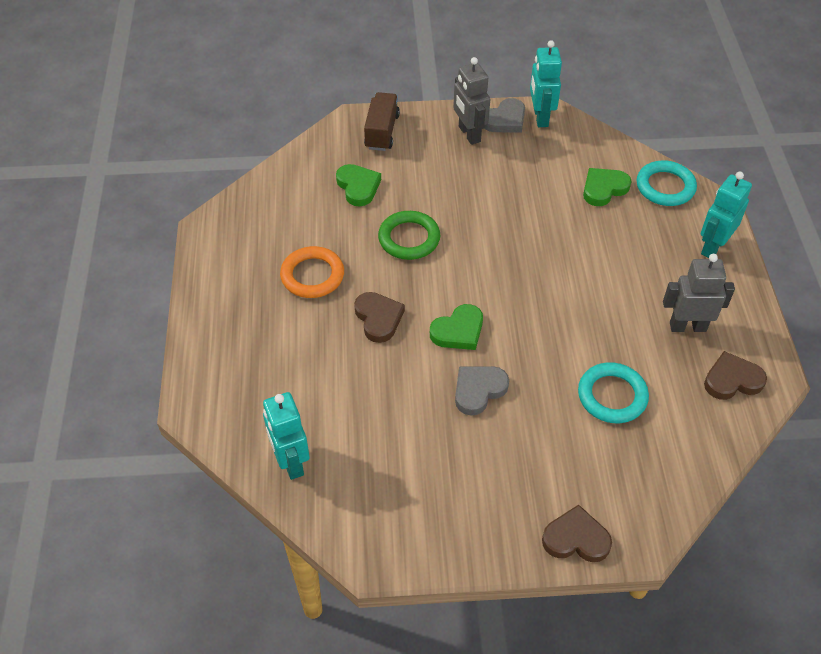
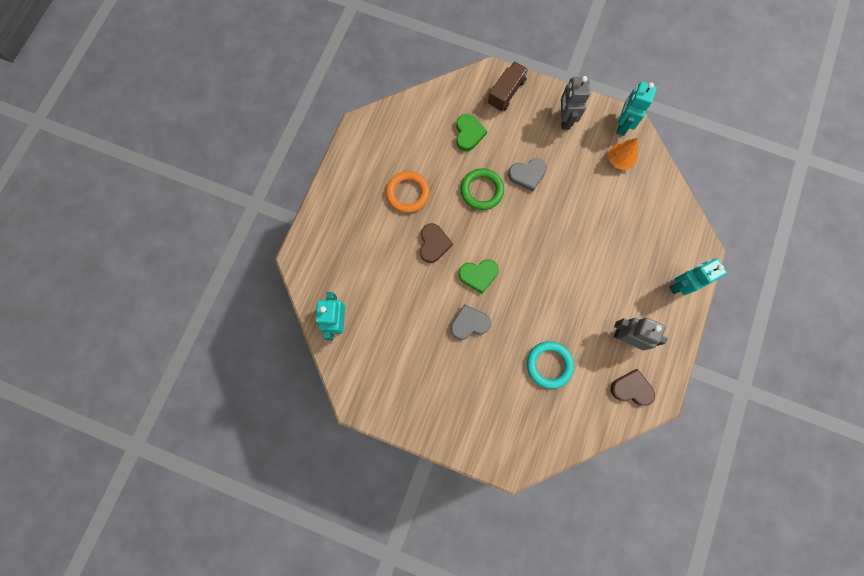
camera: 25 degrees right, 25 degrees up
(505, 120) = (596, 117): grey heart -> grey heart (527, 175)
(559, 151) = (619, 160): none -> orange tree
(576, 539) = (475, 447): brown heart -> none
(604, 189) = (633, 205): green heart -> none
(665, 187) = (677, 222): turquoise ring -> none

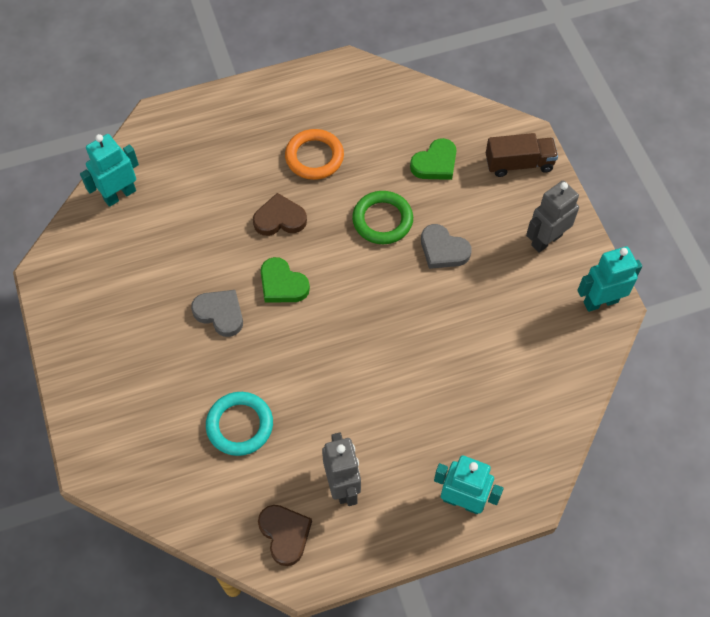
camera: 50 degrees right, 15 degrees down
(433, 244) = (280, 219): brown heart -> brown heart turned 150 degrees counterclockwise
(619, 160) = (554, 328): orange tree -> none

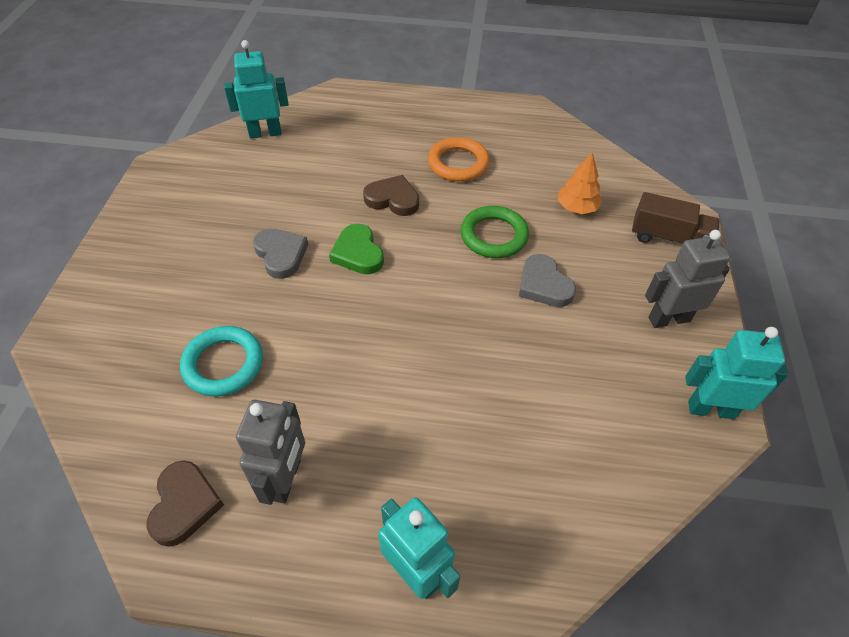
camera: 25 degrees right, 10 degrees down
(435, 163) = (576, 208): green heart -> orange tree

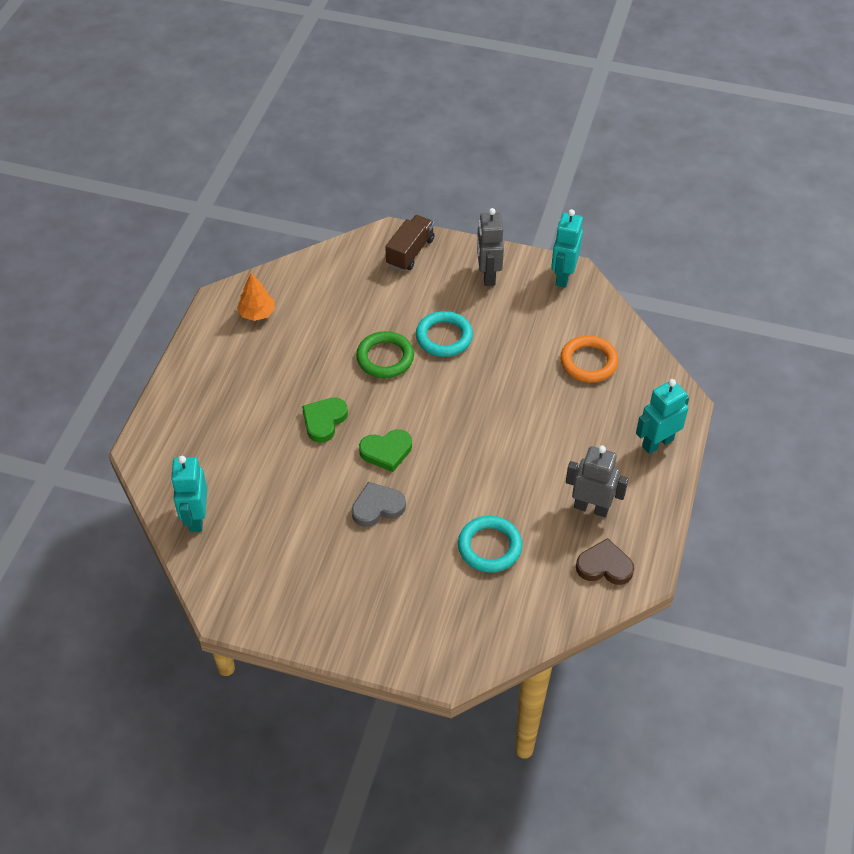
camera: 80 degrees left, 0 degrees up
(393, 199) = (324, 421): brown heart -> green heart
(458, 163) = (287, 367): orange ring -> orange ring (588, 362)
(544, 285) = (444, 337): grey heart -> turquoise ring
(576, 208) = (364, 298): orange tree -> orange tree (257, 313)

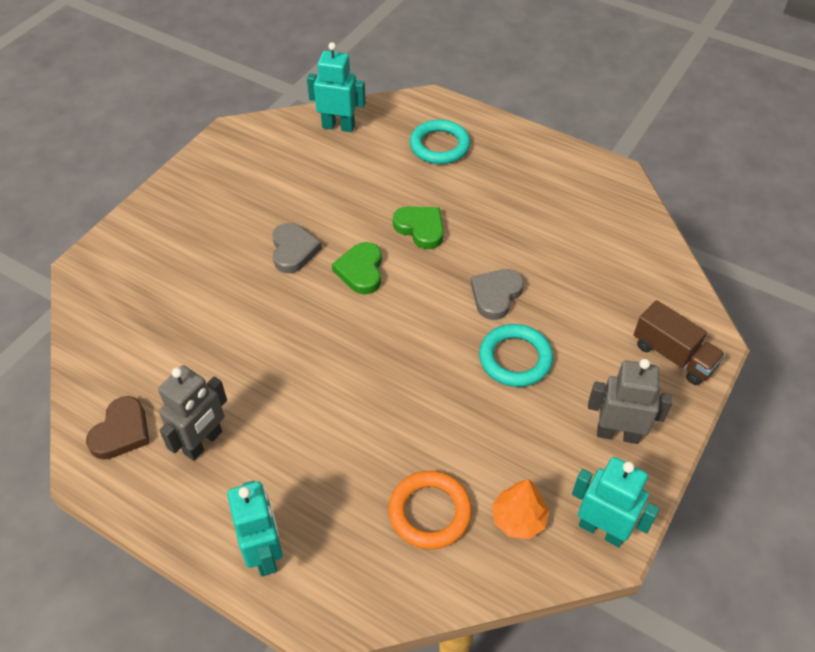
camera: 105 degrees right, 0 degrees up
(257, 313) = (589, 199): orange tree -> orange tree (518, 519)
(385, 358) = (496, 295): green ring -> grey heart
(489, 547) = (201, 331): turquoise ring -> turquoise ring (439, 146)

